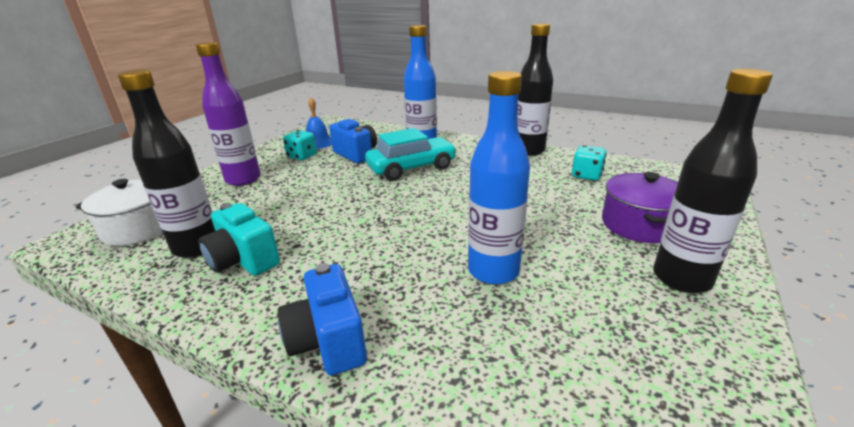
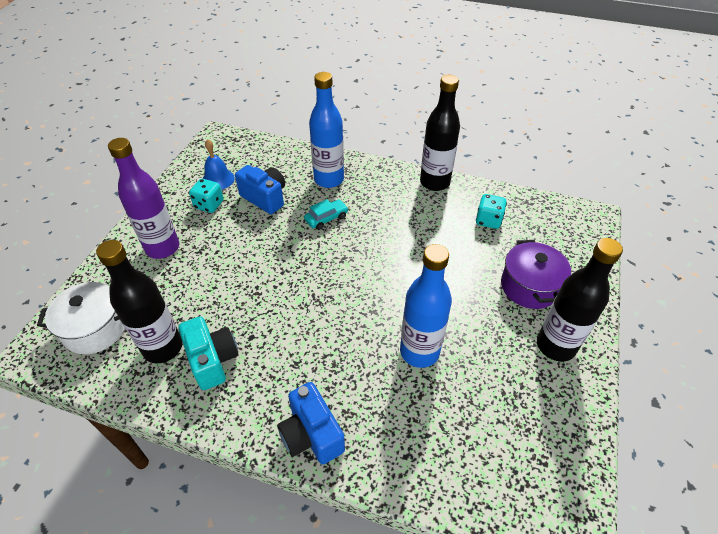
camera: 10 degrees left, 20 degrees up
(243, 260) = (212, 360): turquoise camera -> turquoise camera turned 150 degrees counterclockwise
(411, 168) = (326, 218): turquoise car -> turquoise car, size x0.52

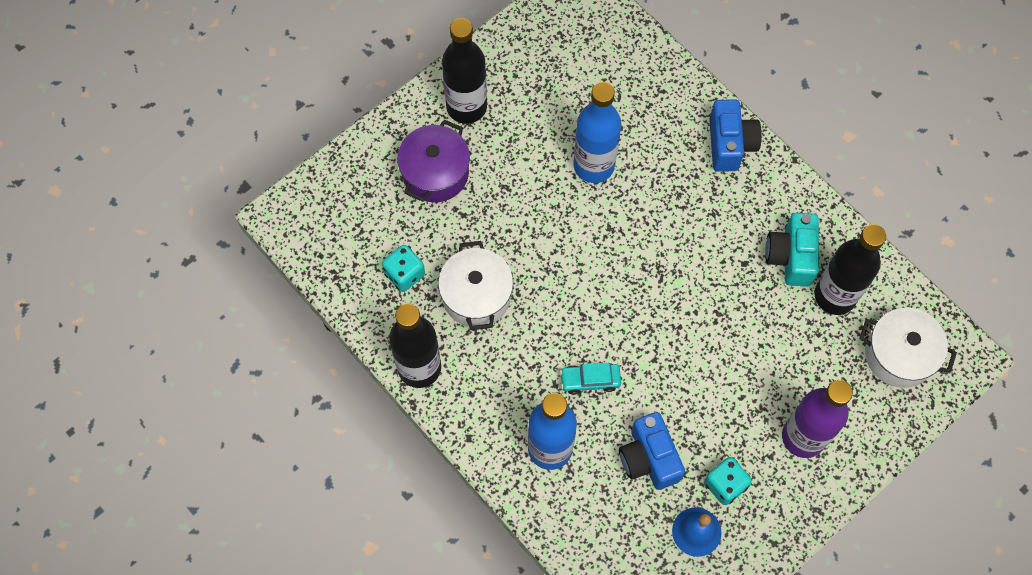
camera: 150 degrees left, 20 degrees up
(433, 229) = (476, 295): none -> white pot

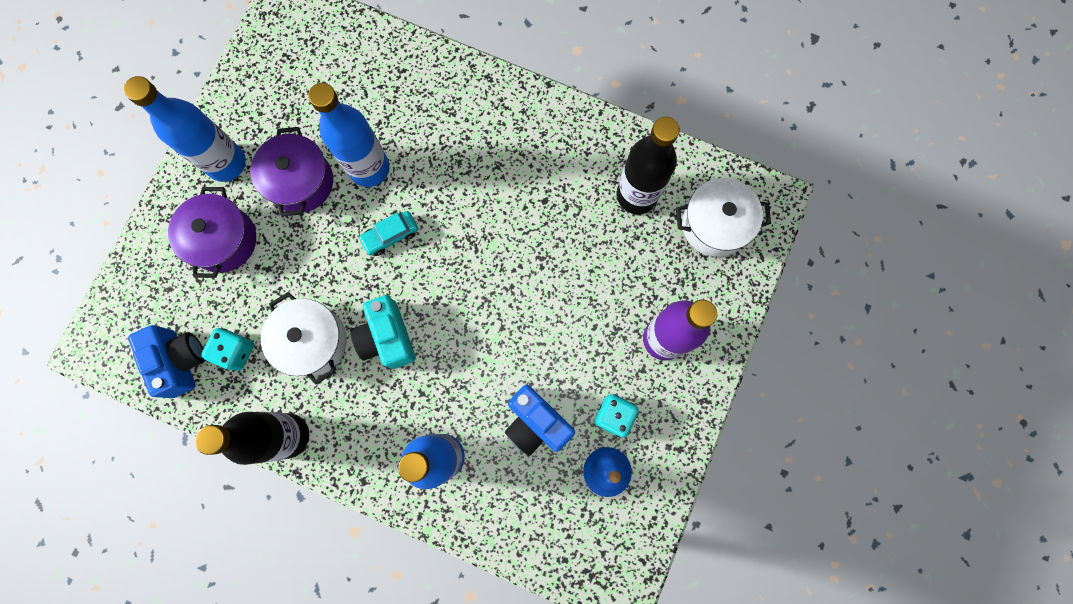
camera: 25 degrees left, 10 degrees up
(466, 107) = (226, 163): black bottle -> blue bottle
(526, 151) = (301, 182): none -> purple pot
(590, 380) = (452, 374): turquoise car -> turquoise car (390, 236)
(730, 144) = (485, 94): blue camera -> blue camera (180, 361)
(790, 257) = (583, 176): turquoise camera -> turquoise camera (387, 337)

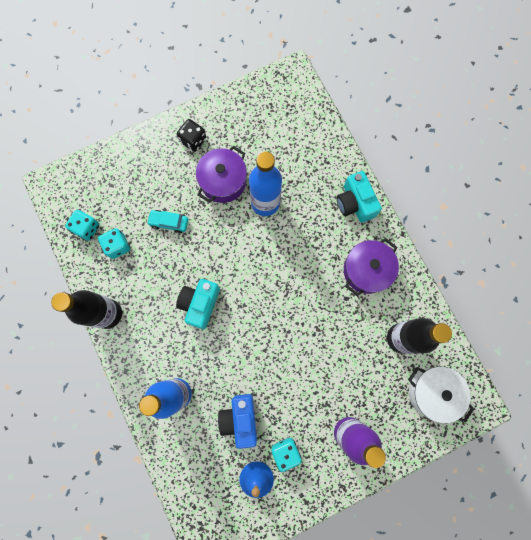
camera: 40 degrees right, 0 degrees up
(180, 361) = (87, 228): blue camera -> turquoise dice
(224, 240) = (159, 181): purple pot -> purple pot (366, 270)
(226, 163) = (193, 140): blue bottle -> black dice
(313, 341) = (160, 273): white pot -> none
(390, 236) = (246, 249): turquoise car -> turquoise car (169, 222)
(470, 91) = (355, 203): none -> turquoise camera

